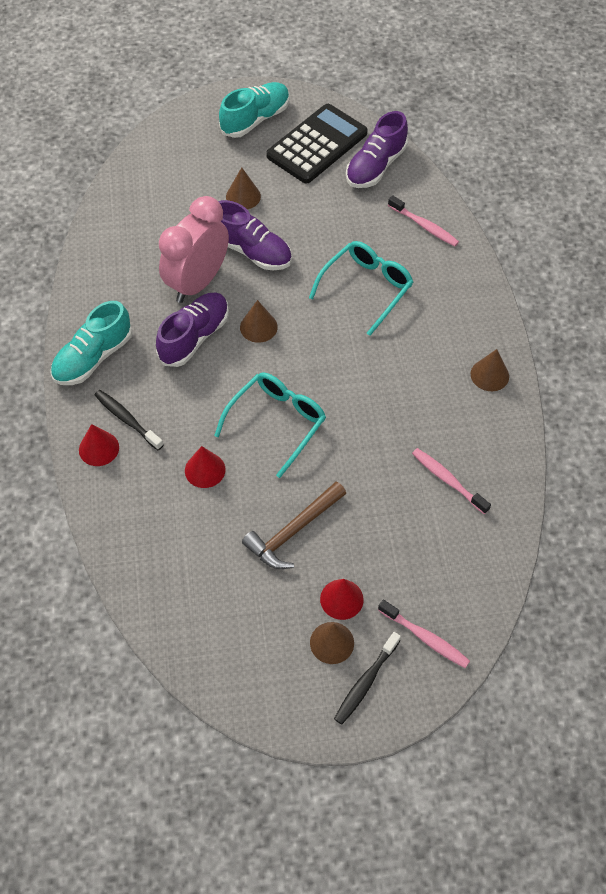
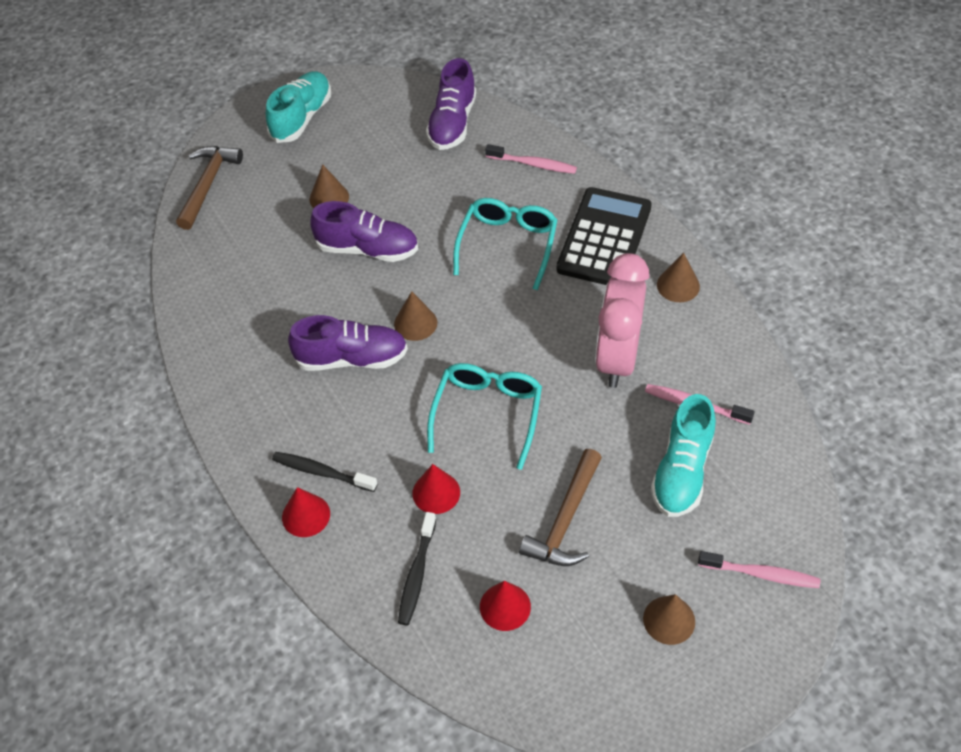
camera: 20 degrees left, 5 degrees down
(93, 358) = (249, 421): turquoise shoe -> turquoise shoe (682, 471)
(153, 152) = (207, 185): none -> brown hammer
(194, 337) = (351, 358): purple shoe -> purple shoe turned 75 degrees clockwise
(197, 282) = (325, 301): pink clock -> pink clock (617, 358)
(317, 145) = (380, 122): black calculator -> black calculator (604, 238)
(341, 599) = (654, 570): red cone -> red cone (505, 606)
(365, 682) = (726, 647): black toothbrush -> black toothbrush (417, 574)

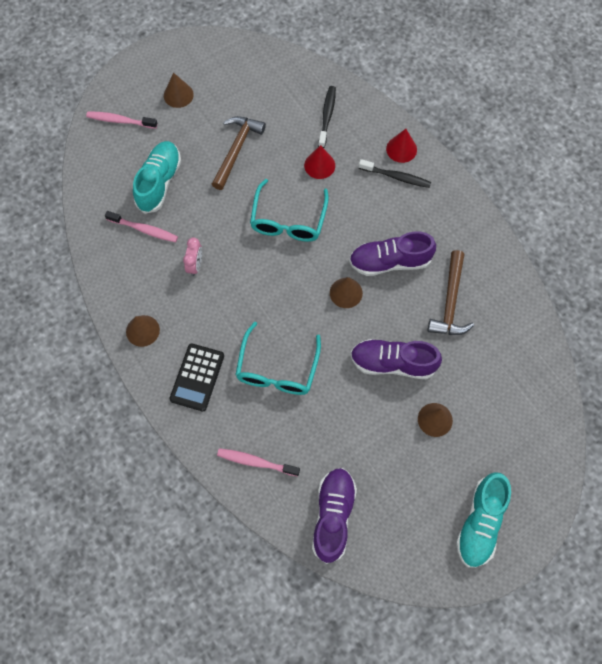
camera: 175 degrees right, 15 degrees up
(207, 185) = (547, 433): brown hammer -> brown hammer (450, 301)
(505, 606) = (273, 99): red cone -> none
(604, 238) = (197, 377): black calculator -> black calculator, size x0.66
(617, 358) = (195, 265): pink clock -> pink clock, size x0.43

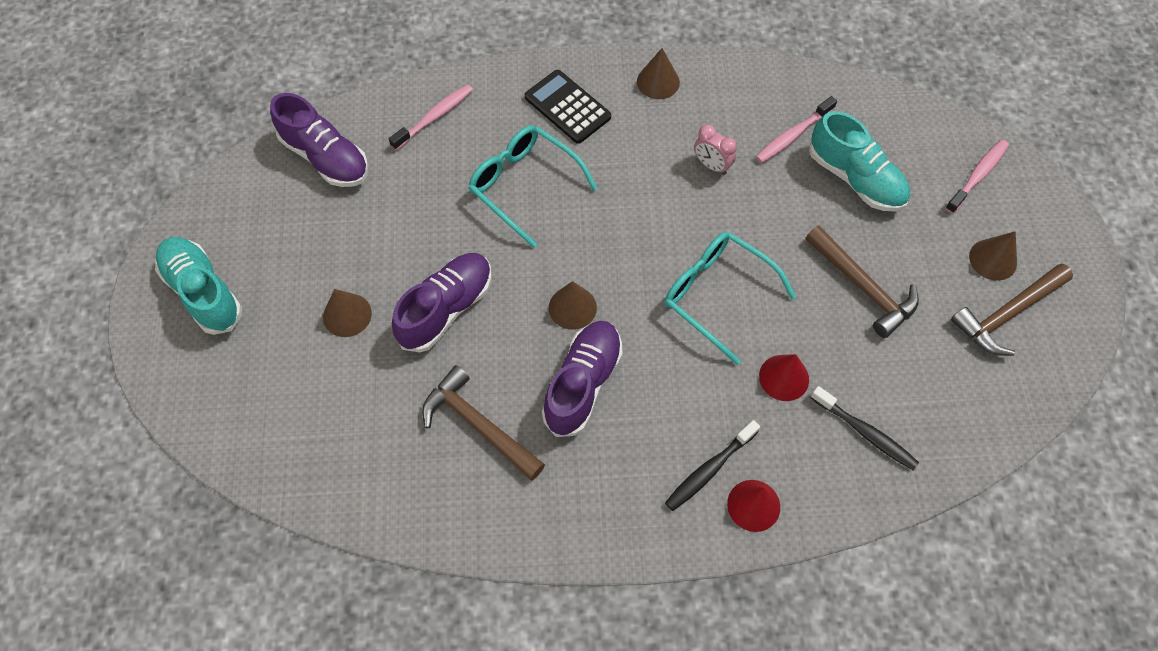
camera: 120 degrees right, 5 degrees down
(211, 77) = (1007, 314): none -> brown hammer

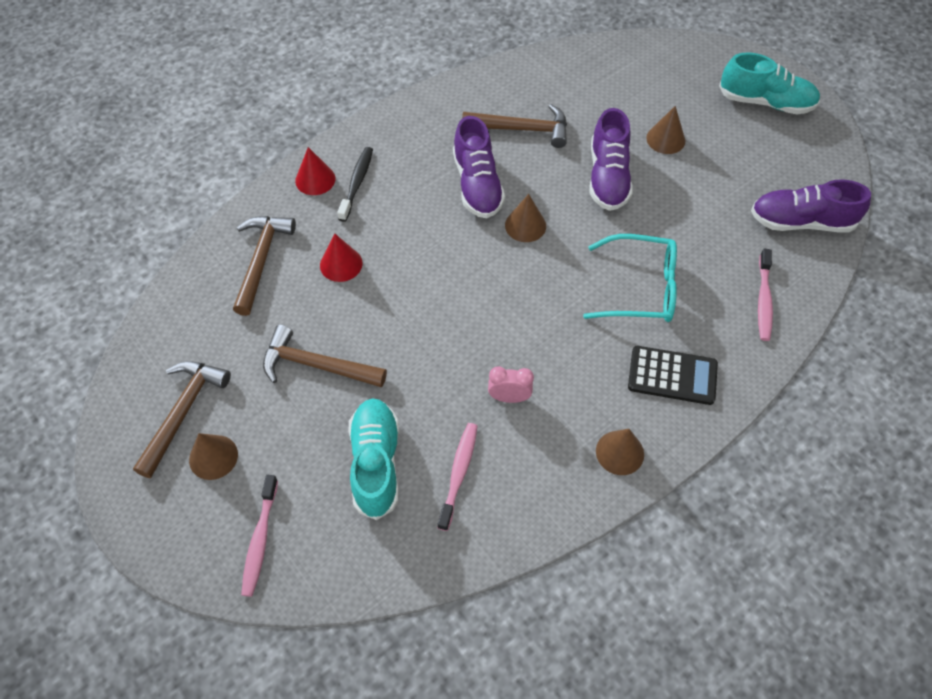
camera: 145 degrees right, 5 degrees down
(717, 295) = (428, 293): turquoise glasses -> none
(855, 178) = (376, 463): turquoise shoe -> turquoise shoe turned 75 degrees clockwise
(865, 433) = (261, 260): black toothbrush -> brown hammer

